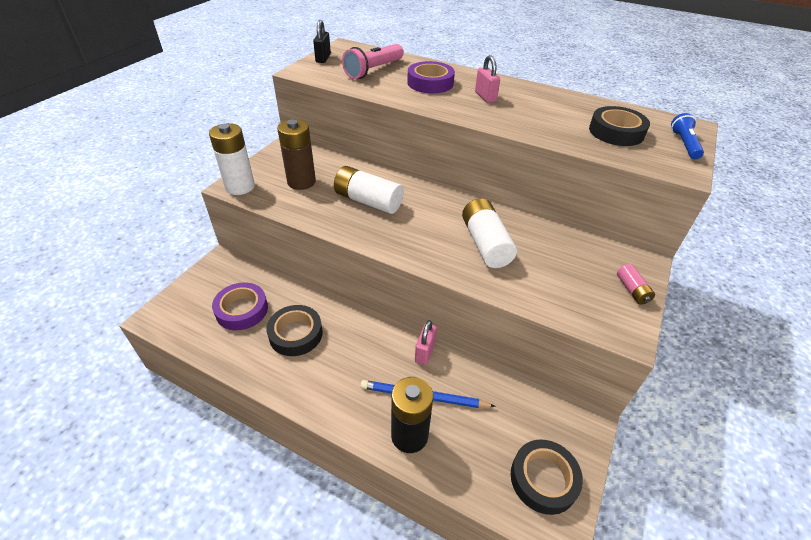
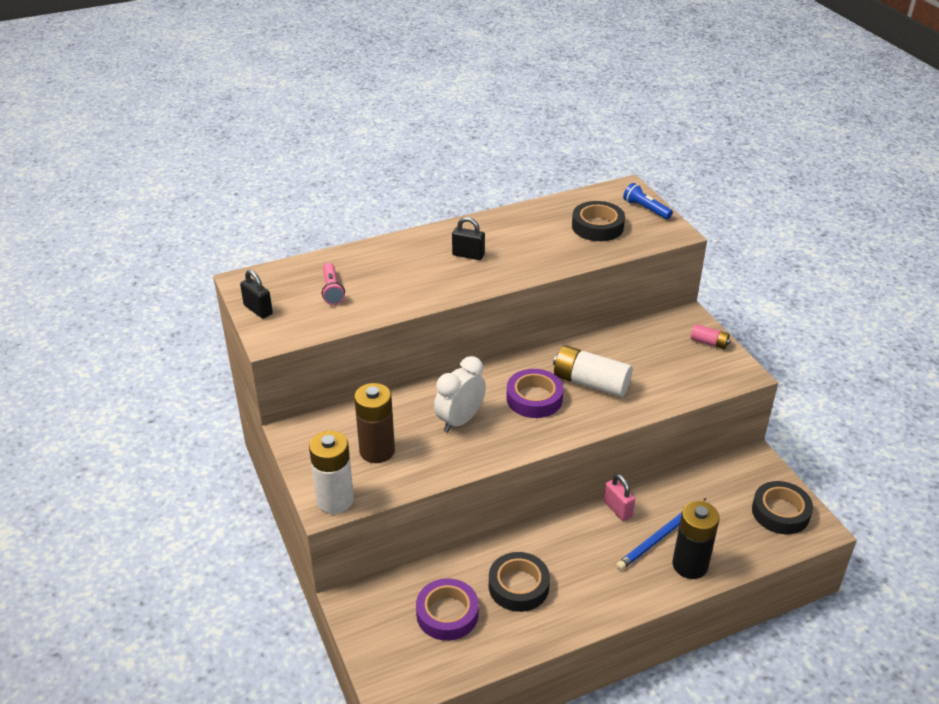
camera: 50 degrees left, 5 degrees down
(368, 201) = (460, 420): white battery -> white clock
(373, 70) = (332, 290): pink flashlight -> pink flashlight, size x0.65
(430, 83) = (403, 270): purple tape -> purple tape (534, 398)
(485, 97) = (468, 255): pink padlock -> black padlock

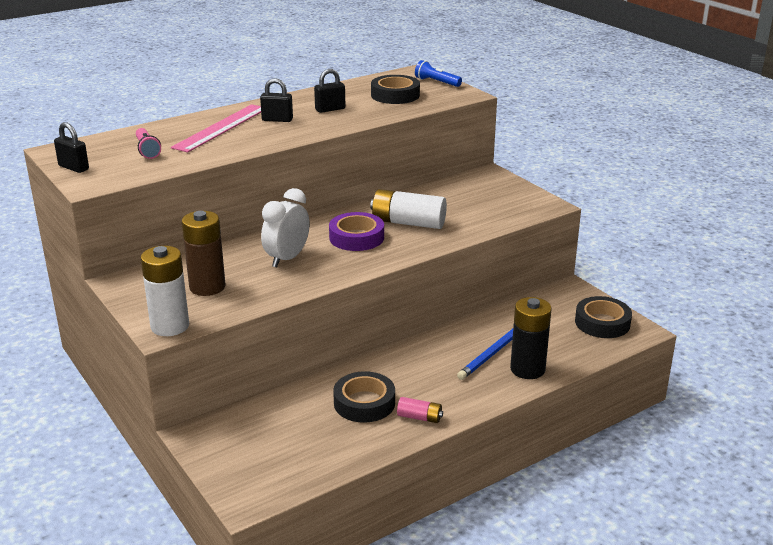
camera: 10 degrees left, 10 degrees down
(409, 262) = (221, 127): none -> pink ruler
(447, 614) = (296, 432): purple tape -> none
(525, 243) = (330, 109): none -> black padlock
(617, 509) = (449, 336): pink padlock -> none
(709, 342) = (511, 188): pink battery -> pink battery (419, 417)

